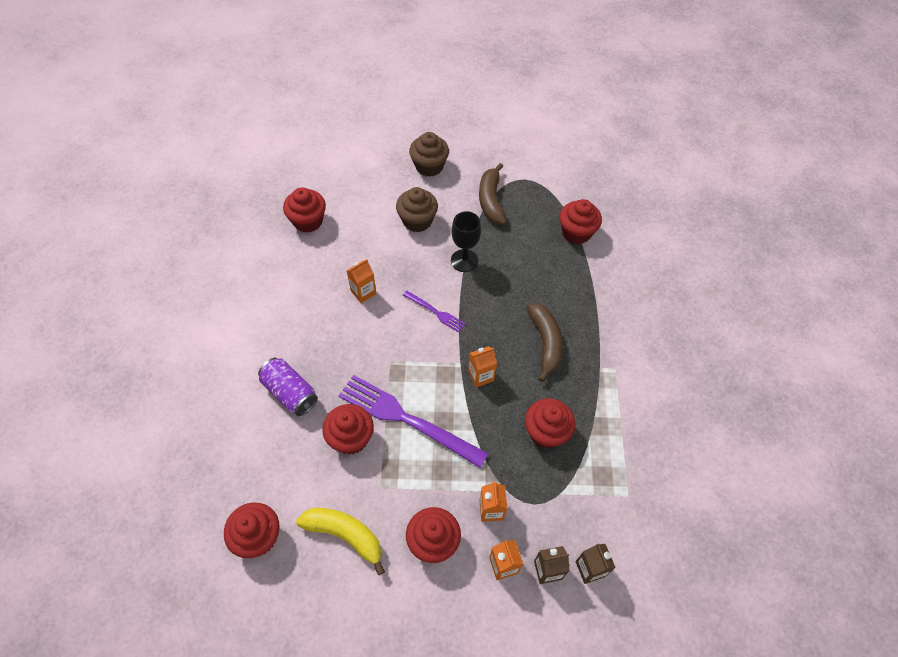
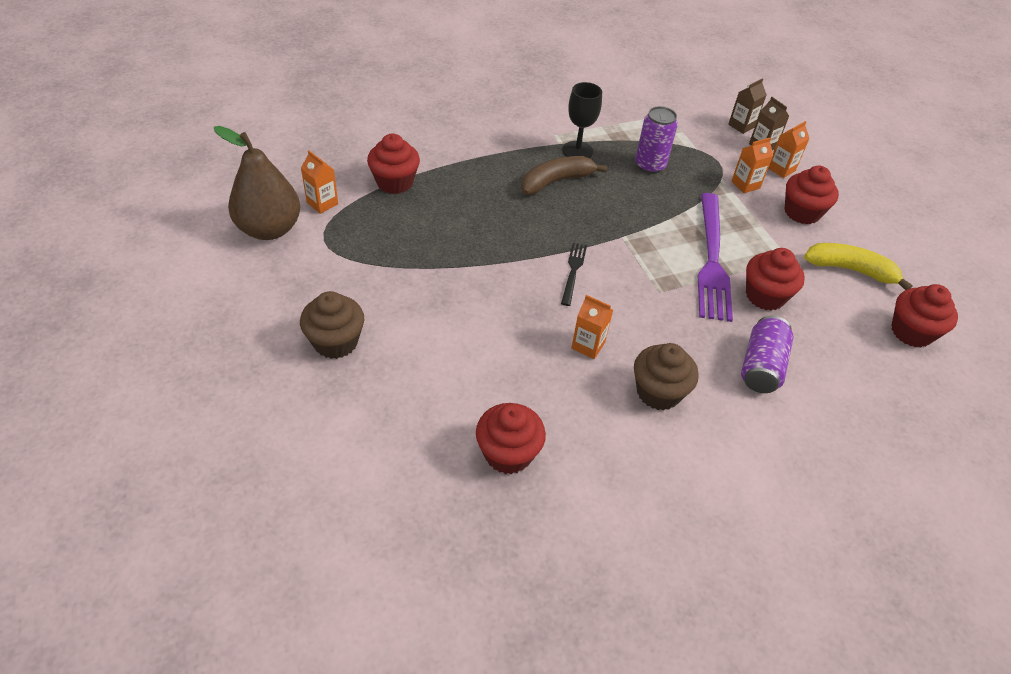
camera: 115 degrees left, 10 degrees down
(345, 535) = (850, 270): yellow banana -> yellow banana turned 105 degrees clockwise
(417, 221) = (445, 326): brown cupcake -> brown cupcake (658, 392)
(435, 312) = (573, 271): purple fork -> black fork
(464, 260) = (486, 265): black goblet -> black goblet (577, 151)
(481, 376) = (625, 218): orange carton -> orange carton (322, 203)
(491, 201) = (376, 262): brown banana -> none
(545, 154) = (269, 229): none -> brown pear
(546, 432) = (650, 165): red cupcake -> purple can

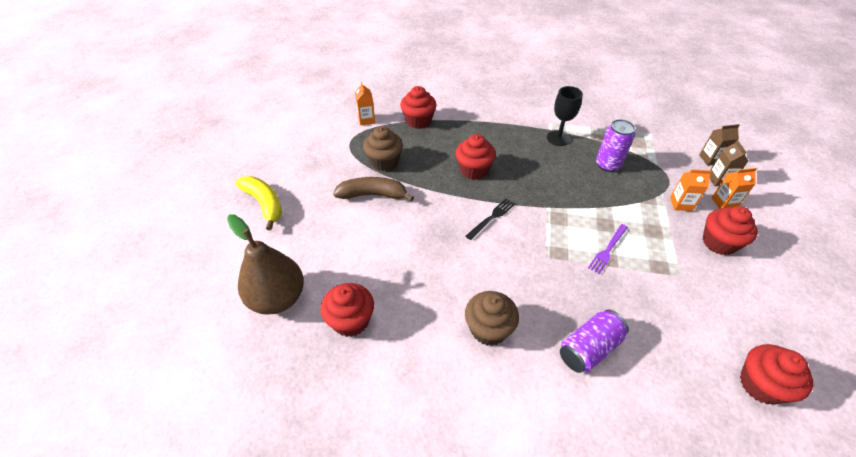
camera: 35 degrees right, 0 degrees up
(269, 229) = (326, 125): brown pear -> brown pear (278, 298)
(335, 342) = (307, 203): brown cupcake -> brown cupcake (384, 162)
(556, 181) = (526, 153): brown banana -> brown banana (373, 195)
(588, 345) = (462, 272): orange carton -> none
(712, 260) = (607, 250): purple fork -> purple fork, size x0.48
(765, 296) = (634, 295): red cupcake -> red cupcake (474, 170)
(850, 270) = (733, 306): yellow banana -> yellow banana (264, 204)

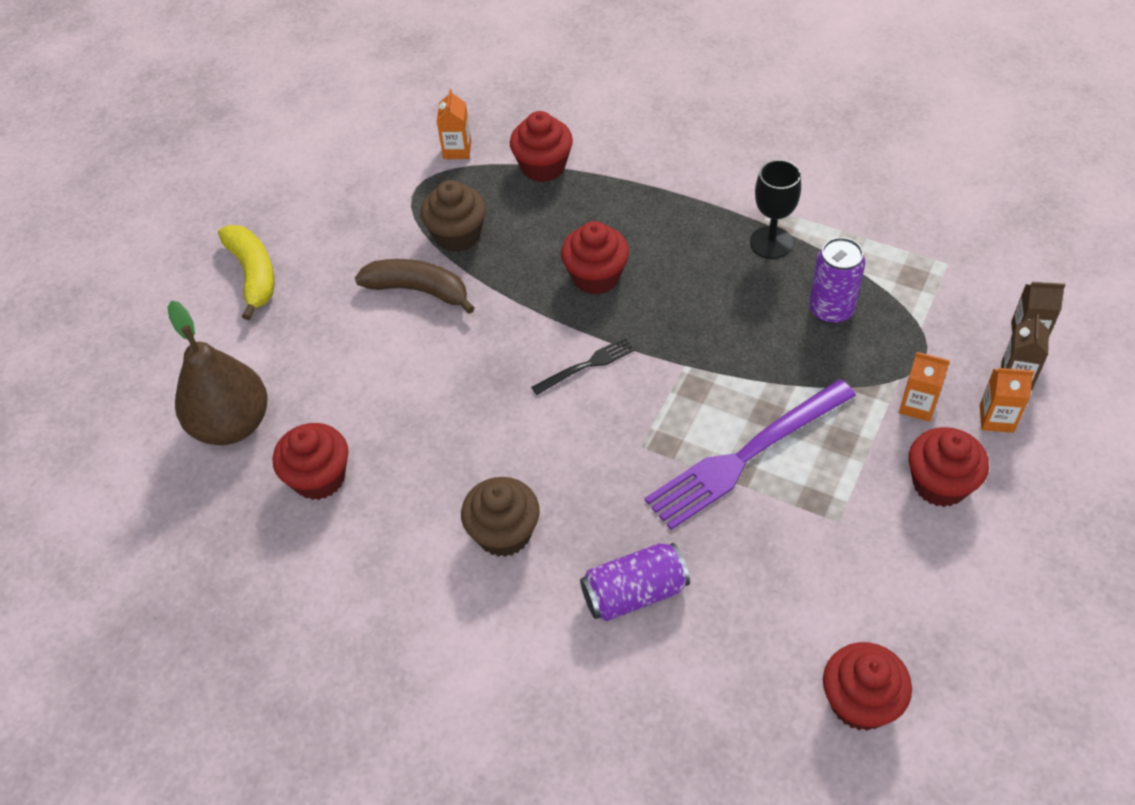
camera: 20 degrees right, 5 degrees up
(607, 250) = (745, 456): purple fork -> purple fork, size x2.08

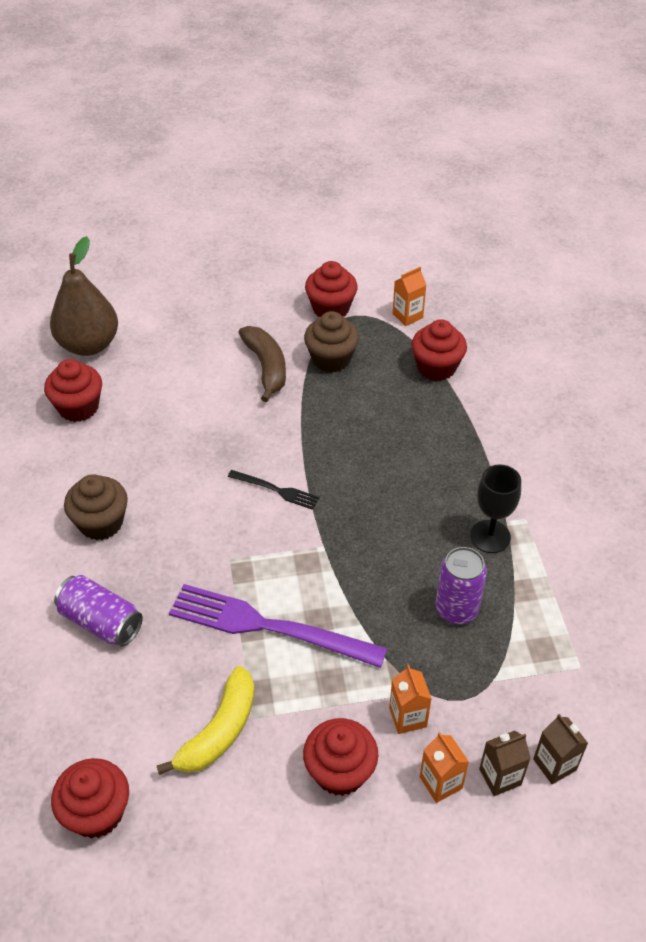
camera: 50 degrees right, 5 degrees down
(253, 274) = (211, 285): yellow banana -> yellow banana (219, 731)
(596, 277) = (361, 451): red cupcake -> red cupcake (331, 308)

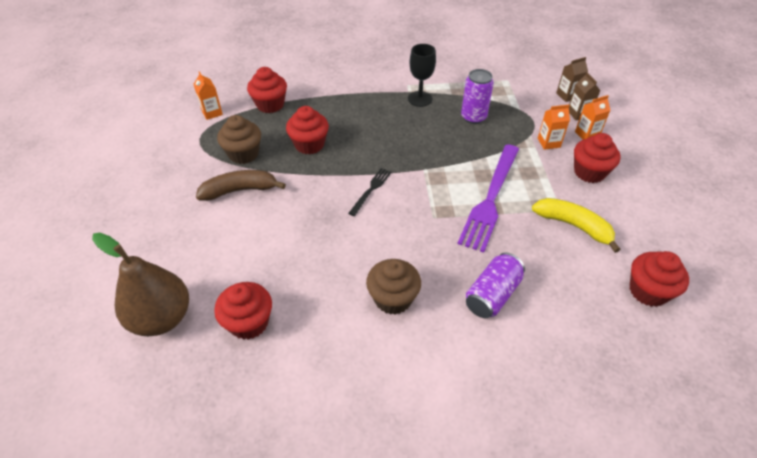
camera: 85 degrees left, 0 degrees up
(331, 308) = (185, 150): red cupcake -> red cupcake (309, 144)

